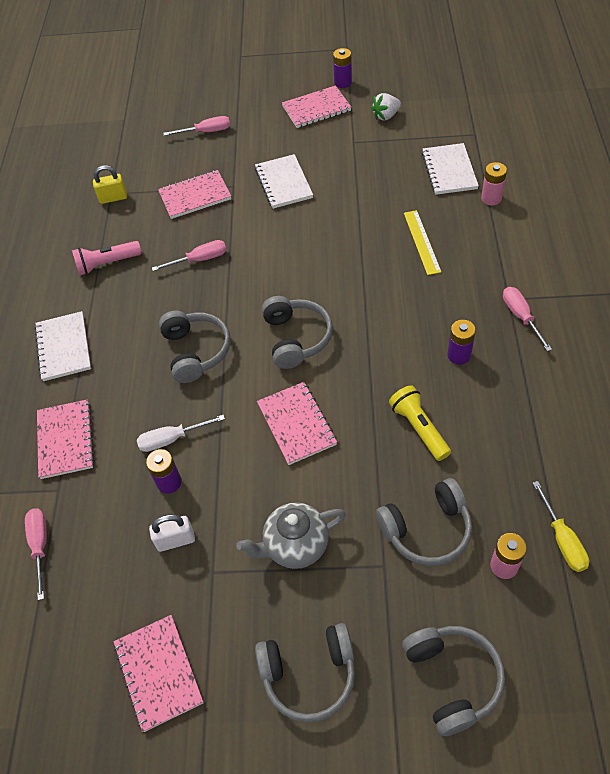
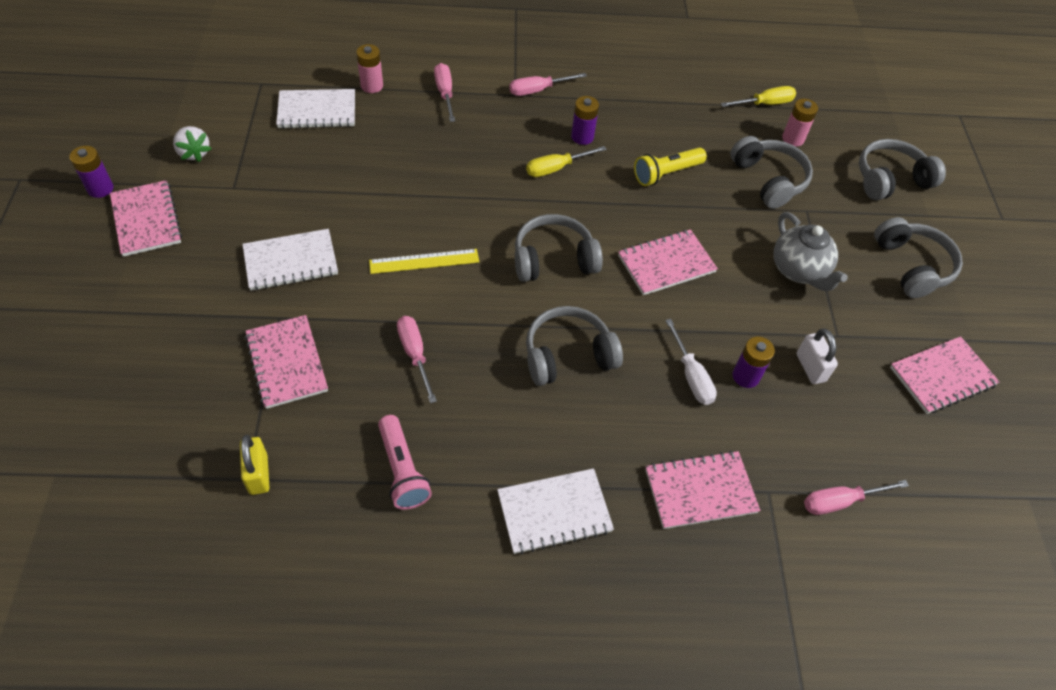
camera: 100 degrees left, 0 degrees up
(206, 132) = (142, 351): pink screwdriver -> pink screwdriver (445, 93)
(410, 336) = (556, 168): none -> yellow screwdriver
(421, 242) = (425, 145): yellow ruler -> yellow ruler (424, 261)

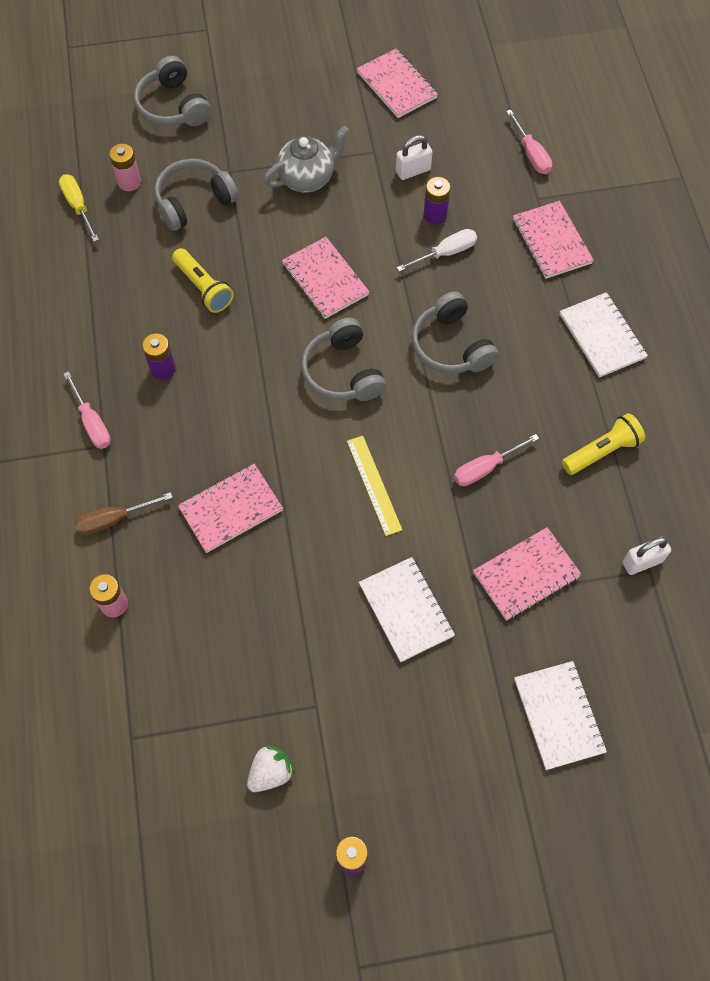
camera: 95 degrees left, 10 degrees up
(146, 220) = (386, 783): pink notebook -> pink notebook (231, 509)
(258, 474) = (642, 562): yellow padlock -> white padlock
(317, 111) = (170, 654): white notebook -> white notebook (558, 716)
(402, 470) = (602, 451): pink flashlight -> yellow flashlight
(445, 93) = (113, 519): pink screwdriver -> brown screwdriver
(556, 168) = (216, 387): yellow screwdriver -> none
(912, 266) = (281, 97): grey headphones -> none

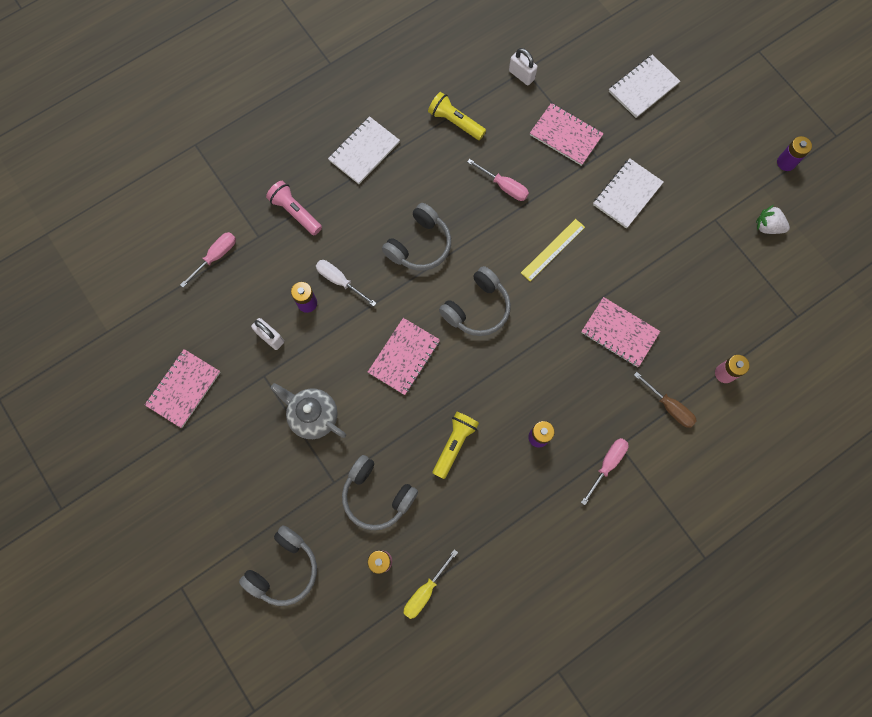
camera: 115 degrees left, 10 degrees up
(551, 241) = (295, 212): pink notebook -> pink flashlight

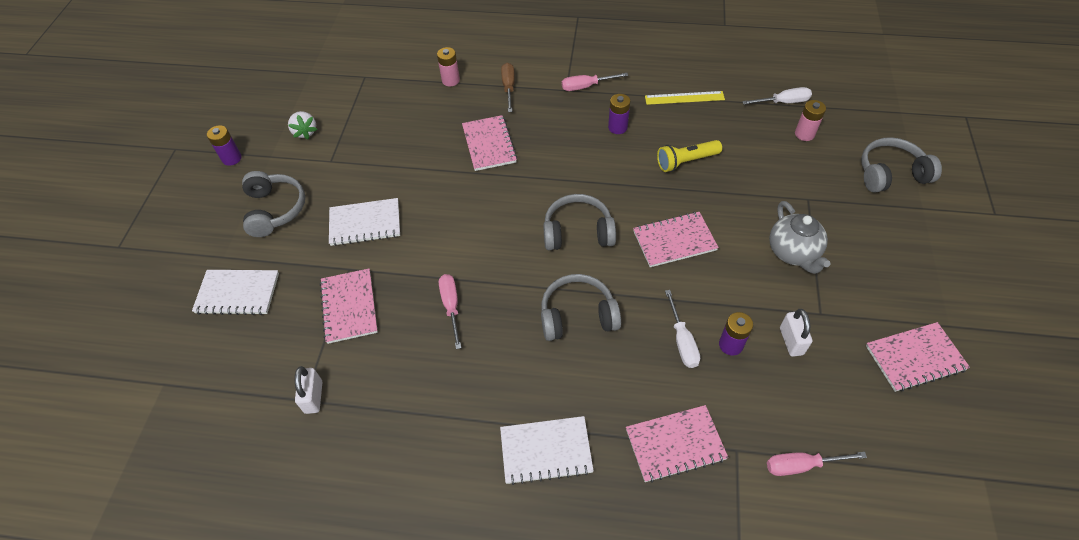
camera: 135 degrees left, 20 degrees down
(295, 212) = (675, 444): pink flashlight -> pink notebook
(377, 495) = (777, 170): grey headphones -> grey headphones (275, 210)
(425, 591) = (783, 102): yellow screwdriver -> white screwdriver
(455, 122) = (426, 403): yellow flashlight -> none
(552, 250) = (470, 228): yellow ruler -> yellow ruler (684, 98)

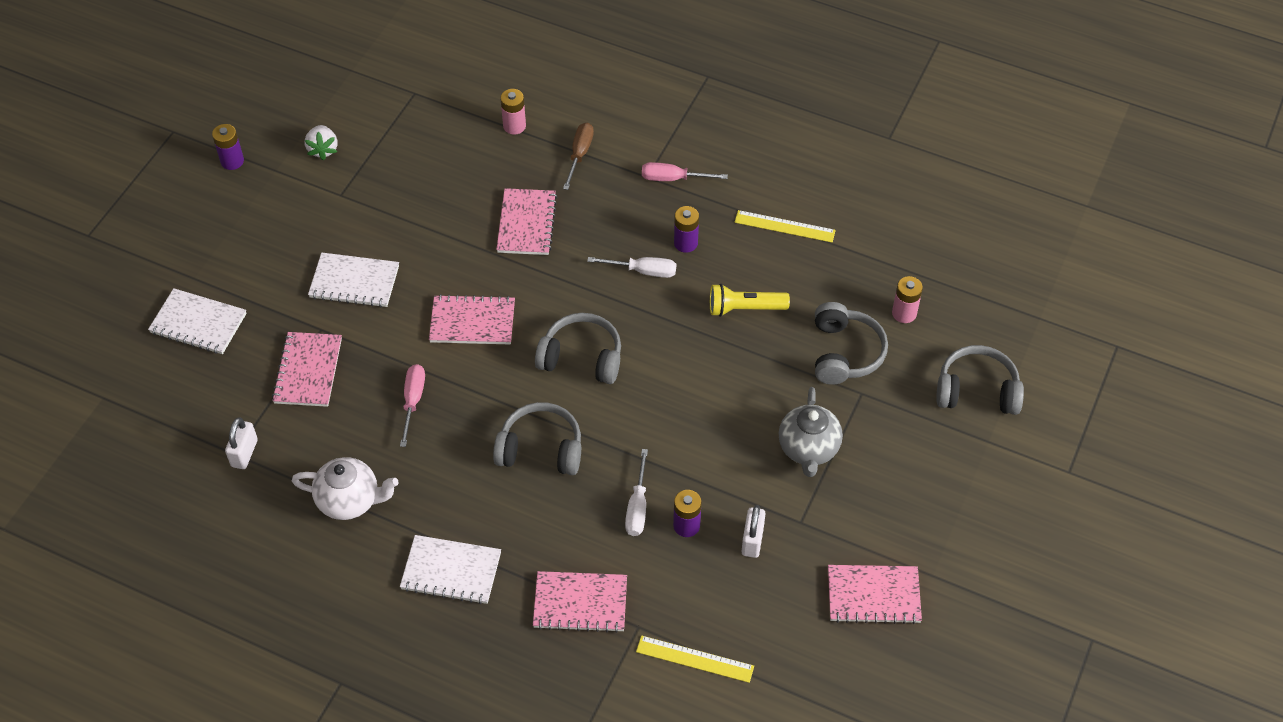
camera: 15 degrees right, 0 degrees up
(275, 210) = (262, 238): grey headphones -> grey headphones (844, 353)
(427, 412) = (350, 500): none -> white teapot
(674, 241) = (683, 398): pink notebook -> pink notebook (472, 322)
(783, 102) = (902, 265): white screwdriver -> white screwdriver (643, 271)
(801, 465) = (694, 659): pink screwdriver -> yellow ruler

